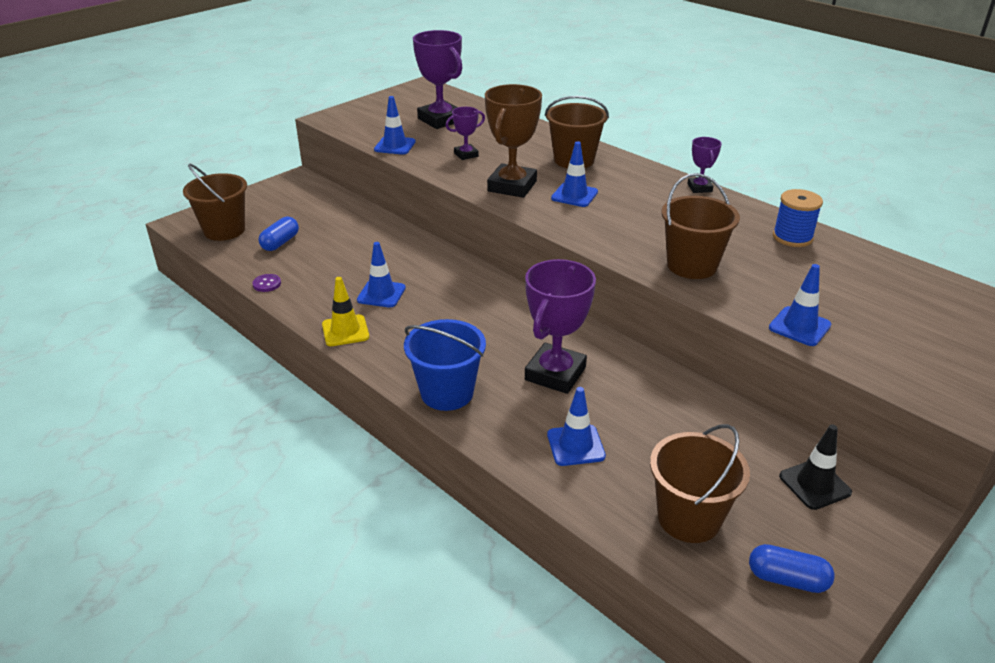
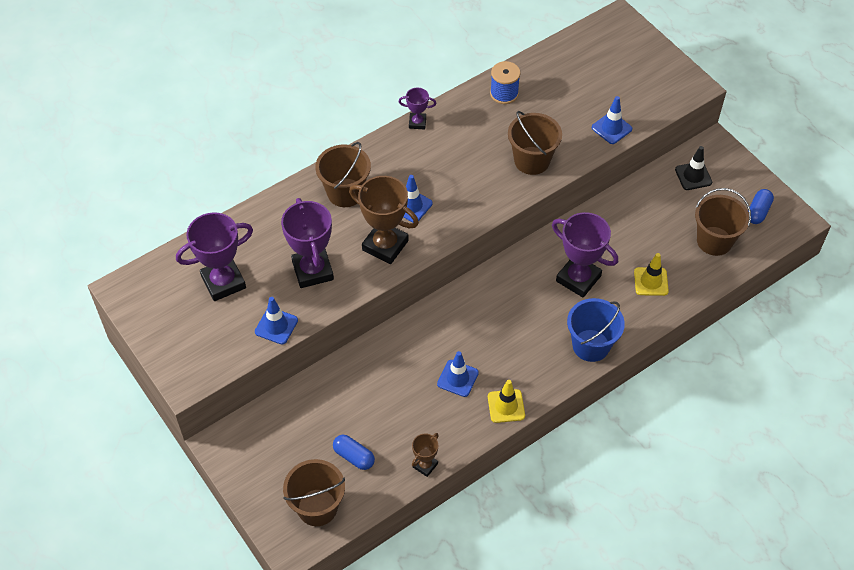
camera: 80 degrees left, 20 degrees up
(267, 284) = (425, 465): purple button -> brown trophy
(466, 155) = (312, 270): purple trophy -> purple trophy, size x1.95
(575, 445) = (651, 281): blue traffic cone -> yellow traffic cone

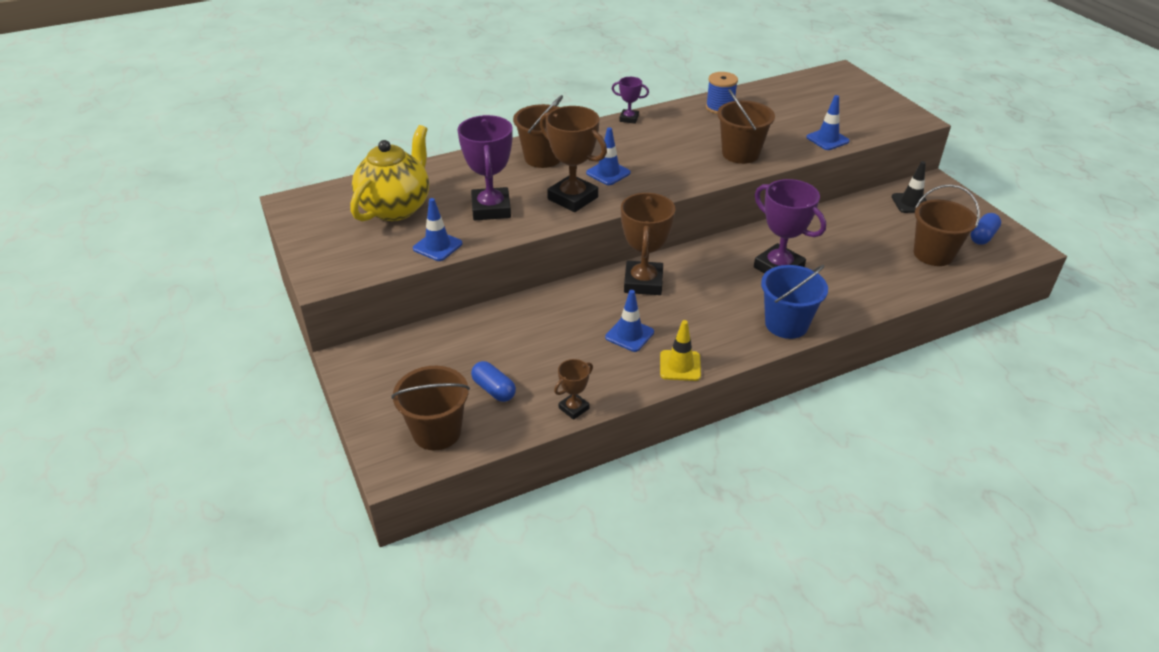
camera: 10 degrees right, 15 degrees down
(223, 282) = (396, 208): purple trophy -> yellow teapot
(459, 315) = (643, 282): none -> brown trophy
(651, 281) = (860, 279): yellow traffic cone -> none

